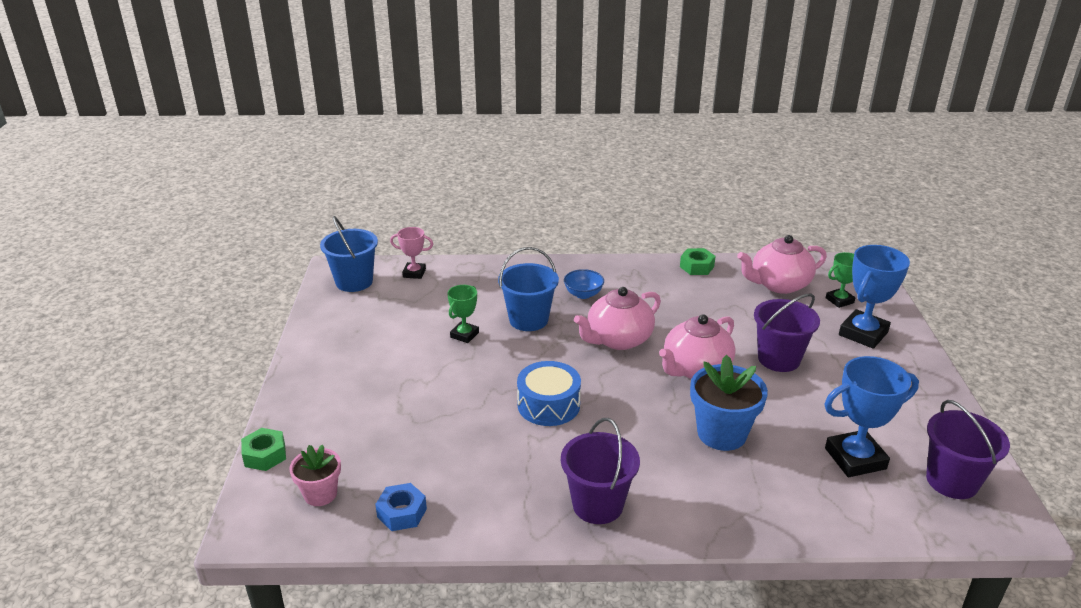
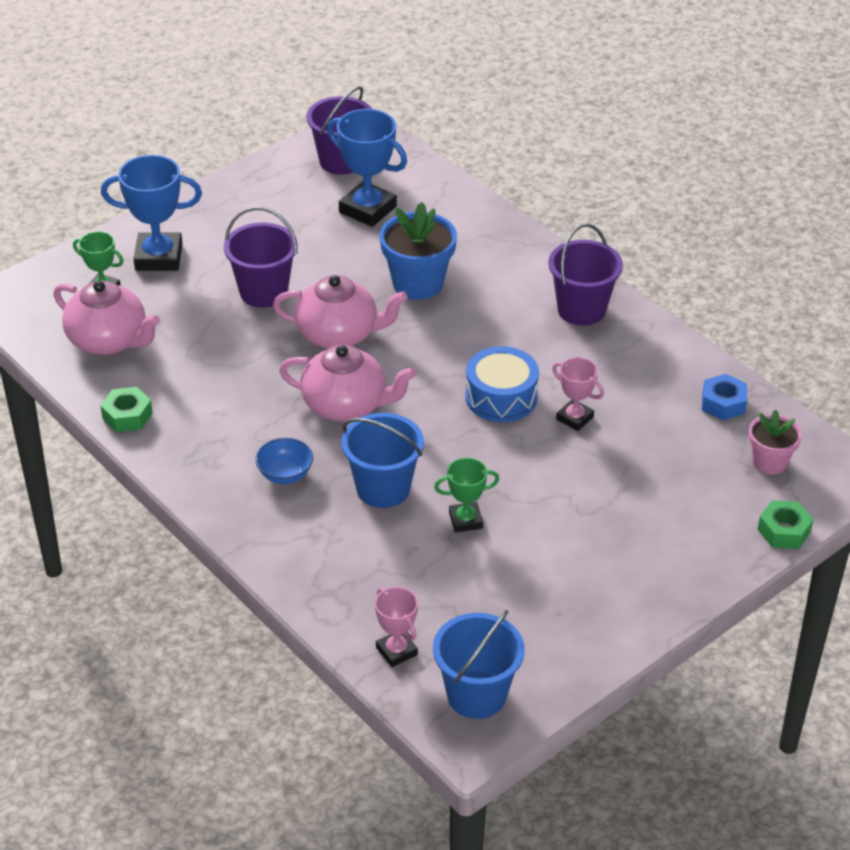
camera: 130 degrees left, 10 degrees up
(487, 426) = (574, 418): none -> pink trophy

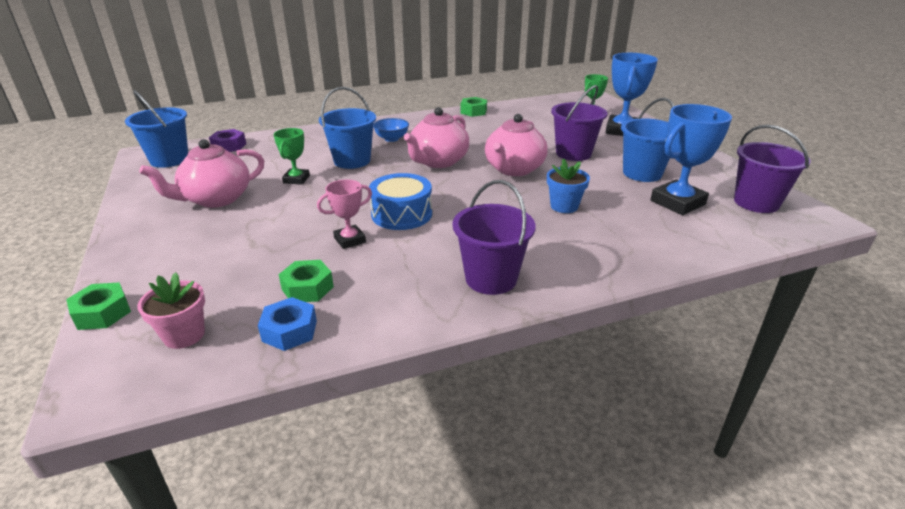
camera: 110 degrees right, 10 degrees down
(109, 340) = (541, 113): pink teapot -> pink teapot (216, 199)
(302, 235) = (642, 173): none -> blue bucket
(396, 651) = (229, 146): pink trophy -> purple nut
(418, 283) = (564, 206): blue flower pot -> blue flower pot, size x0.62
(666, 416) = (307, 288): none -> green nut

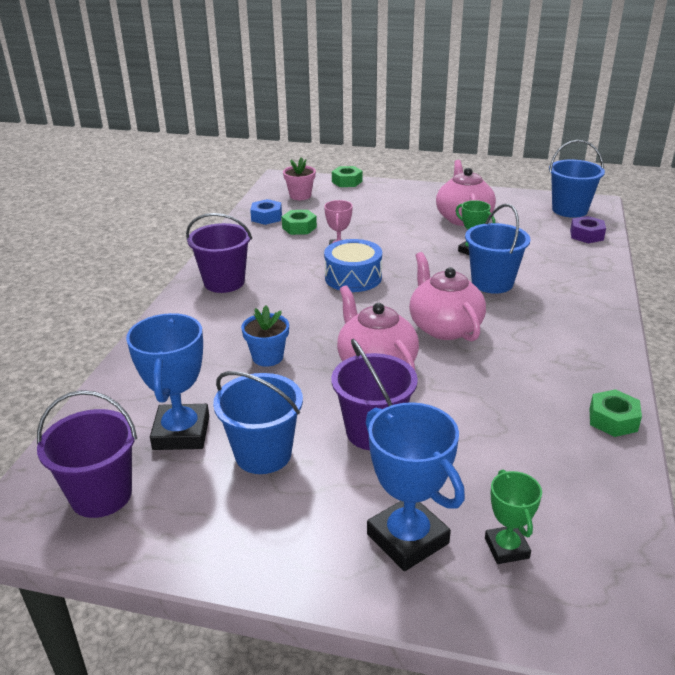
camera: 125 degrees right, 0 degrees up
(391, 139) = (541, 320): blue bowl -> none

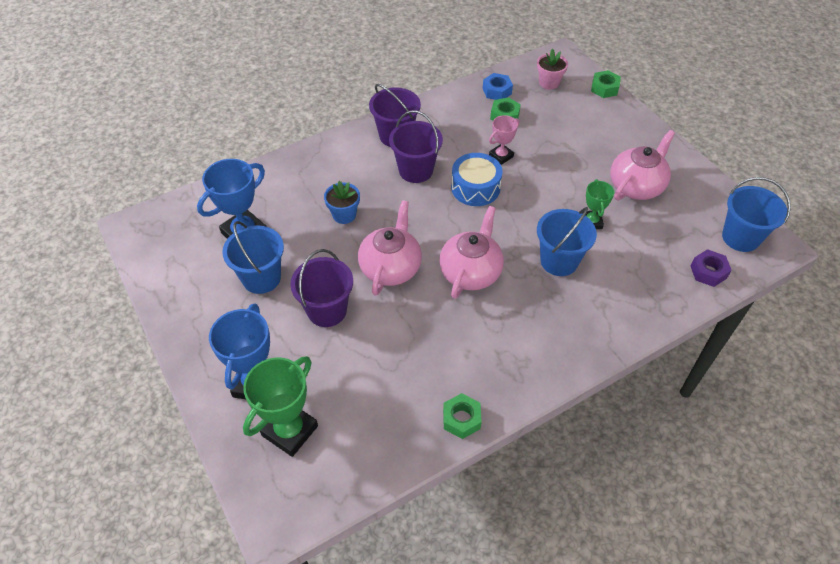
camera: 45 degrees right, 20 degrees up
(101, 495) = (174, 242): purple bucket -> purple bucket (416, 170)
(506, 548) = (289, 430): green trophy -> green trophy, size x1.74

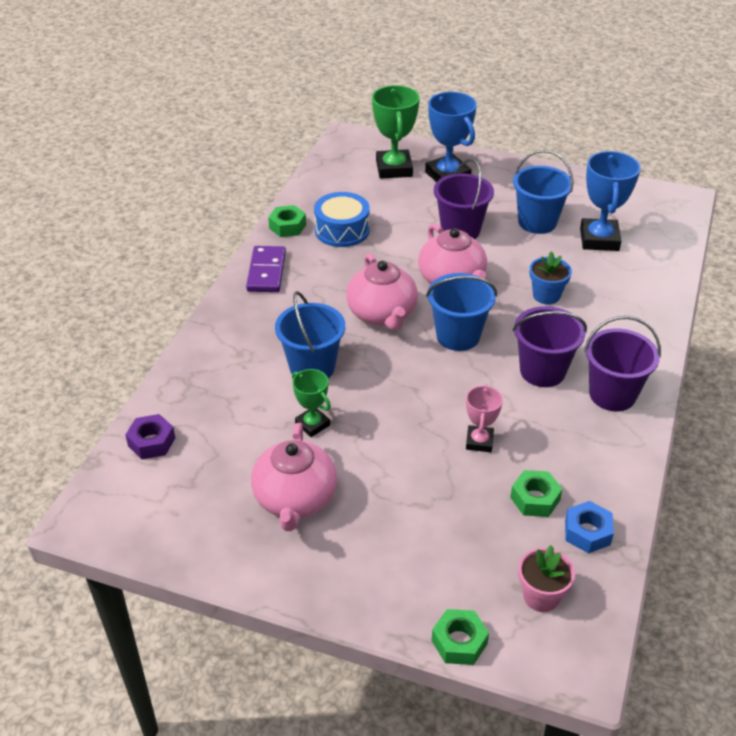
camera: 140 degrees right, 10 degrees down
(475, 188) = (464, 389): blue drum -> blue drum (342, 230)
(523, 374) = (266, 272): none -> purple domino
(740, 237) = (132, 505): blue bucket -> blue bucket (458, 336)

